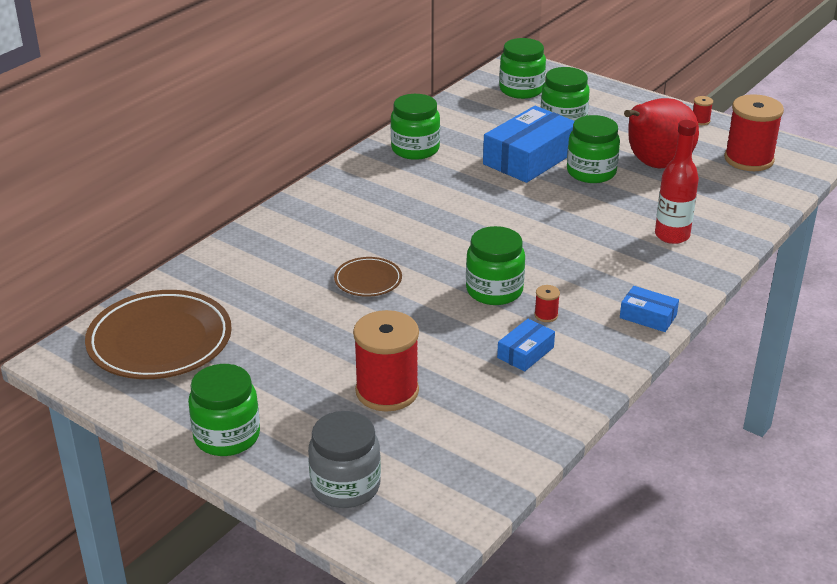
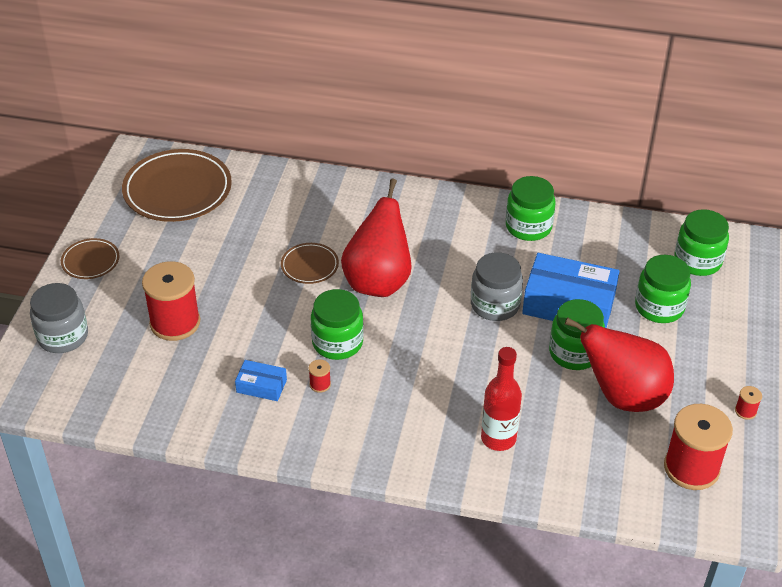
camera: 65 degrees right, 10 degrees up
(227, 436) = (90, 261): green jar -> brown plate
(425, 245) = (378, 281): none -> red pear
(505, 193) = (495, 305): none -> grey jar
(648, 316) = (354, 451): blue box -> none

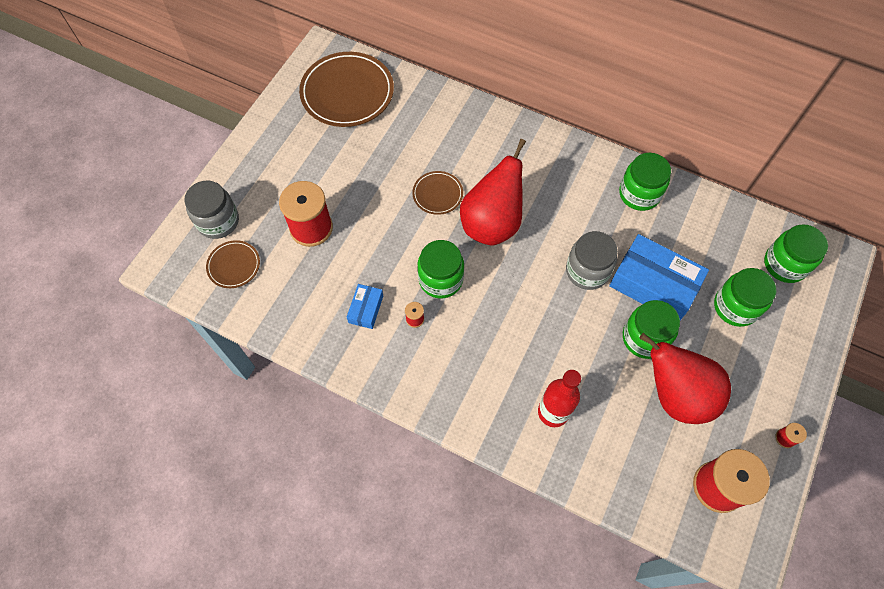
camera: 15 degrees right, 20 degrees up
(90, 261) = (259, 150): brown plate -> brown plate (234, 265)
(261, 386) = (366, 309): blue box -> blue box turned 75 degrees clockwise

